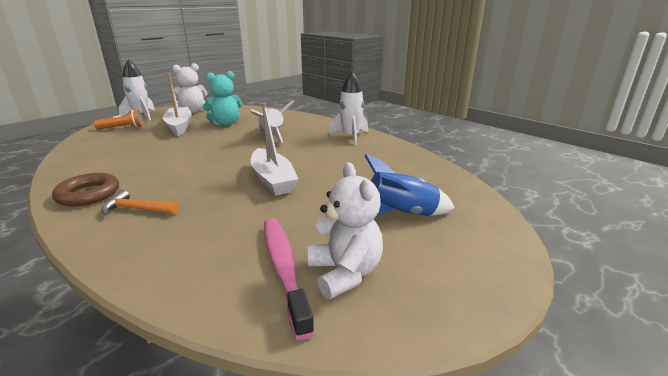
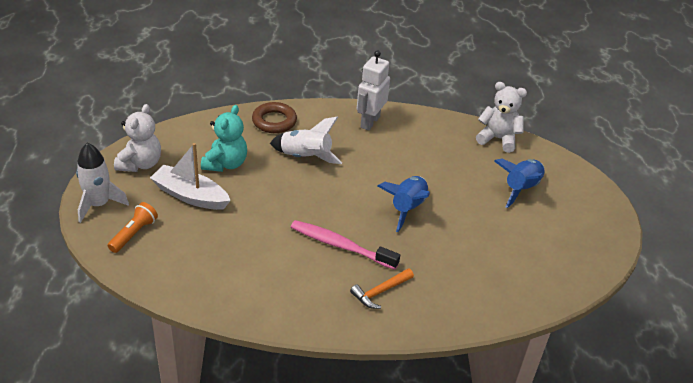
camera: 50 degrees left, 15 degrees up
(88, 194) = (317, 308): brown ring -> brown ring (274, 121)
(273, 180) = (407, 208): white boat -> blue rocket
(284, 268) = (527, 264): pink toothbrush -> pink toothbrush (340, 245)
(345, 273) = (553, 246): white teddy bear -> white teddy bear (498, 139)
(350, 136) = (369, 122): white rocket -> white robot

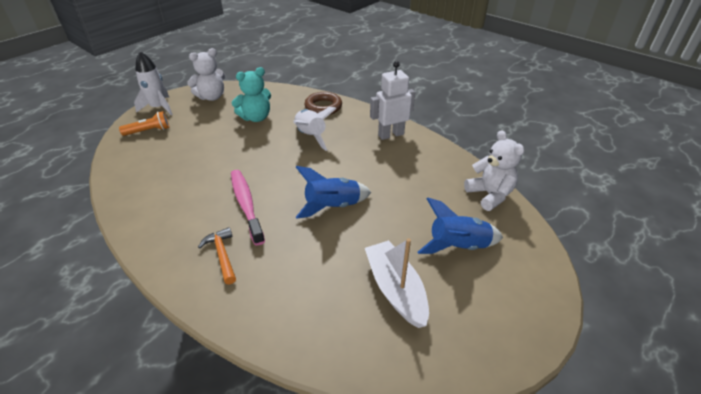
camera: 45 degrees right, 0 degrees up
(190, 196) = (209, 126): white boat -> white boat (395, 289)
(380, 292) = (222, 255): orange hammer -> orange hammer turned 60 degrees clockwise

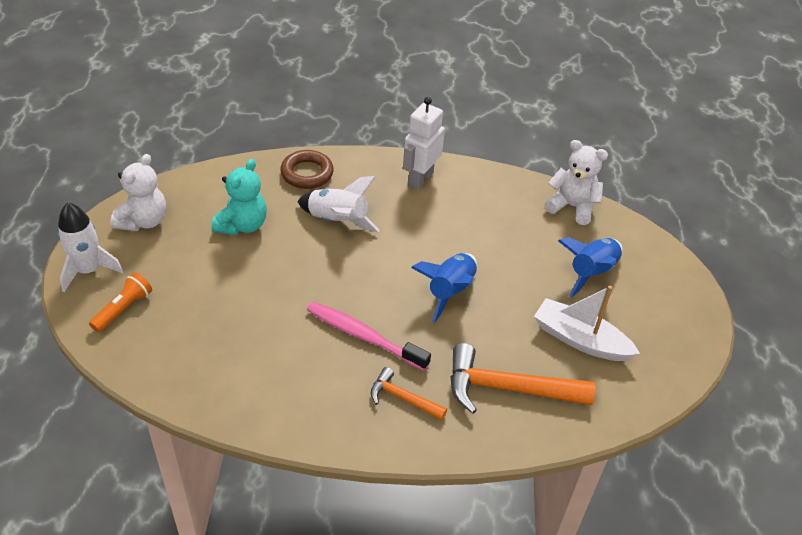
camera: 40 degrees left, 5 degrees up
(299, 291) = (508, 388): none -> orange hammer

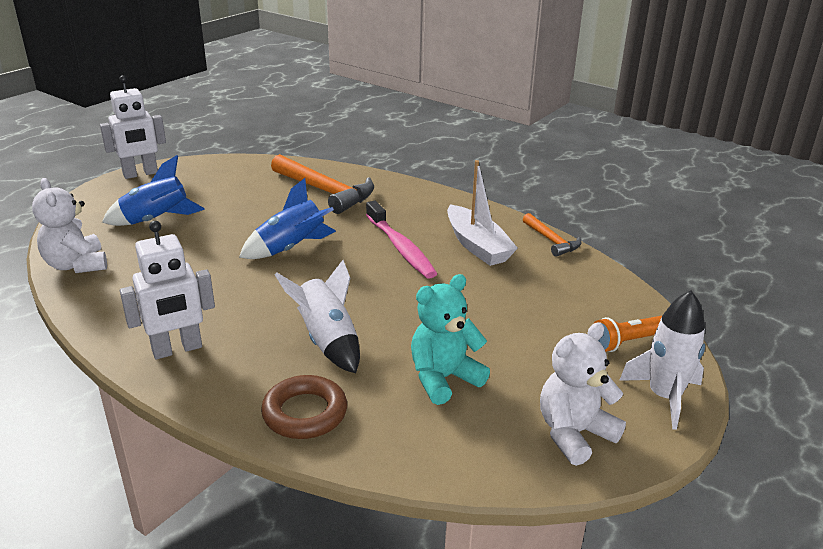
camera: 145 degrees left, 15 degrees down
(403, 398) = (407, 209): orange hammer -> orange hammer (551, 241)
(580, 340) = (235, 194): white boat -> white boat (477, 246)
(699, 325) = (140, 174): none -> white robot

